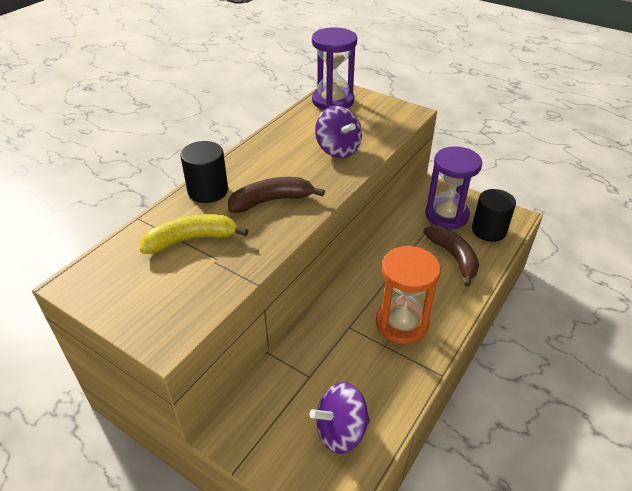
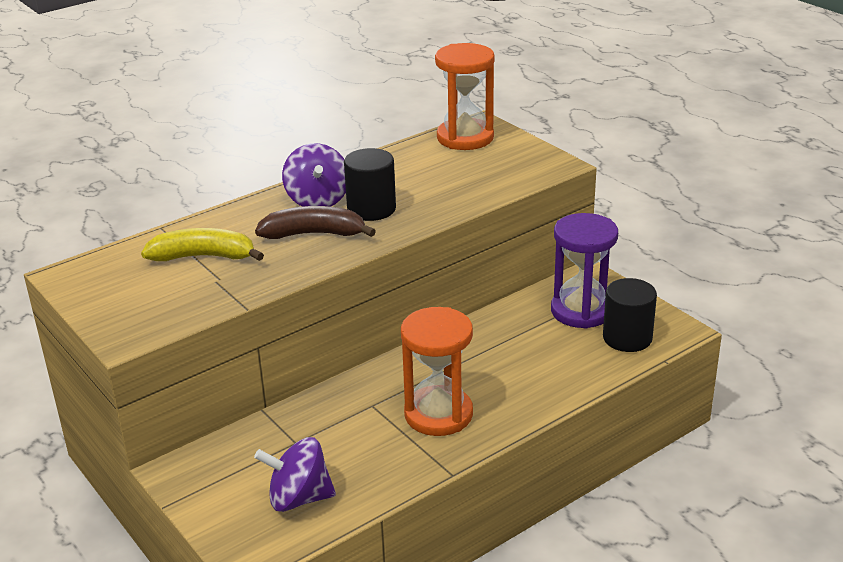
camera: 20 degrees right, 10 degrees down
(208, 191) = (250, 213): black cylinder -> black cylinder (371, 209)
(333, 101) = (465, 138): purple hourglass -> orange hourglass
(338, 149) = (430, 193): purple spinning top -> purple spinning top (317, 200)
(453, 257) = (555, 359): brown banana -> none

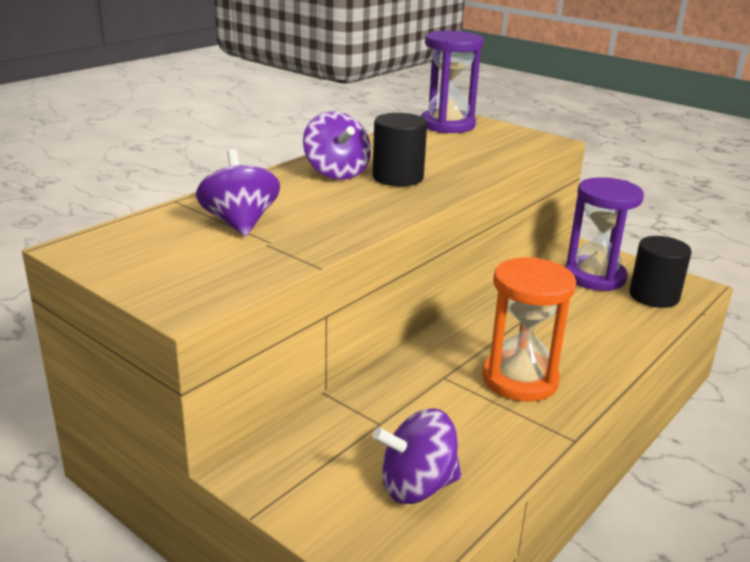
camera: 15 degrees left, 5 degrees down
(203, 257) = (240, 223): yellow banana -> purple spinning top
(314, 234) = (352, 199): brown banana -> none
(465, 138) = (447, 125): orange hourglass -> purple hourglass

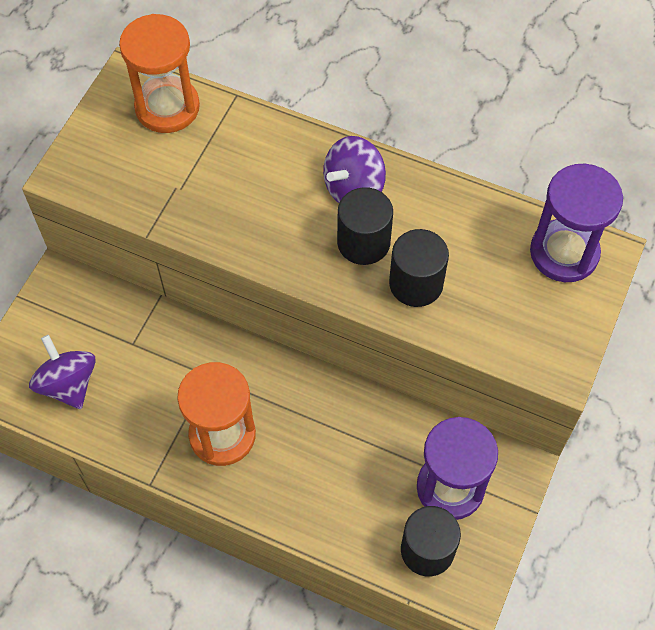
camera: 75 degrees right, 35 degrees up
(151, 233) = (167, 107): none -> orange hourglass
(240, 223) = (207, 156): purple spinning top -> none
(451, 167) = (416, 283): none -> black cylinder

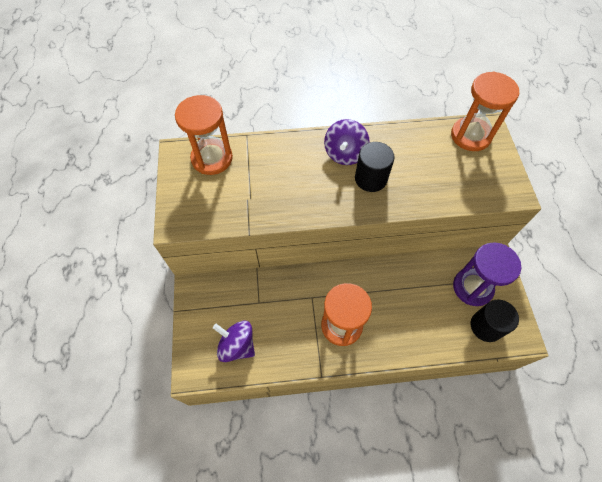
camera: 30 degrees left, 0 degrees up
(416, 283) = (413, 186): black cylinder -> none
(564, 253) = (470, 136): purple hourglass -> orange hourglass

